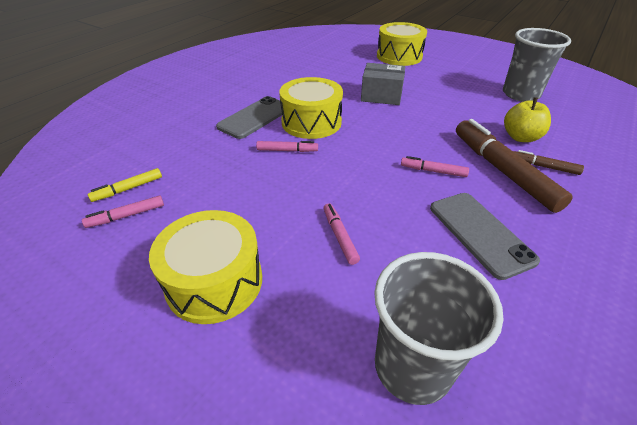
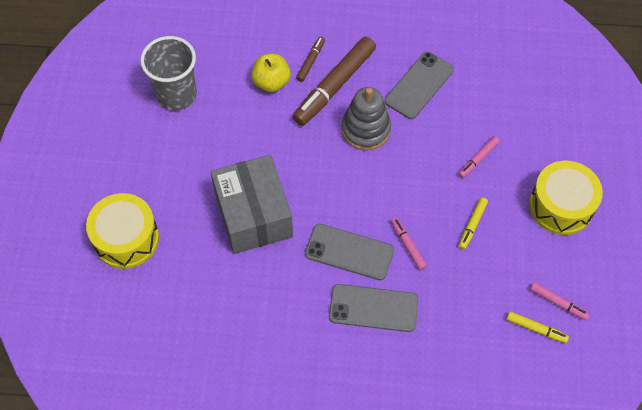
camera: 120 degrees left, 20 degrees up
(267, 195) = (472, 225): none -> yellow marker
(311, 122) = (349, 252): yellow drum -> grey phone
(381, 96) = (253, 215): grey box -> grey box, size x1.57
(412, 367) = (537, 92): grey cup -> none
(433, 171) = (365, 129): pink marker -> grey stacking toy
(544, 166) = (311, 61): brown marker -> brown marker turned 150 degrees counterclockwise

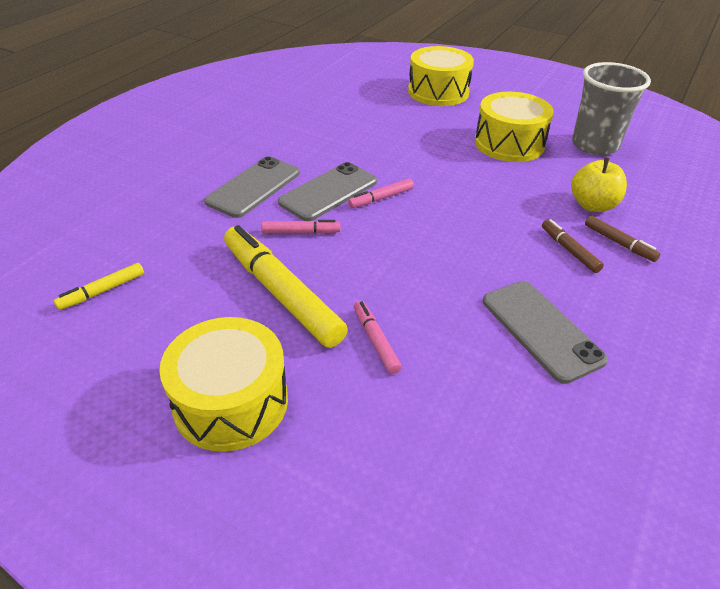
camera: 115 degrees right, 20 degrees down
(205, 153) = (509, 144): none -> yellow drum
(253, 215) = (417, 151): grey box -> none
(334, 86) = (569, 250): brown marker -> brown marker, size x0.47
(365, 129) = (485, 254): grey stacking toy -> none
(472, 225) = (281, 293): yellow marker -> yellow marker, size x2.14
(558, 303) = (107, 326): pink marker -> pink marker (381, 198)

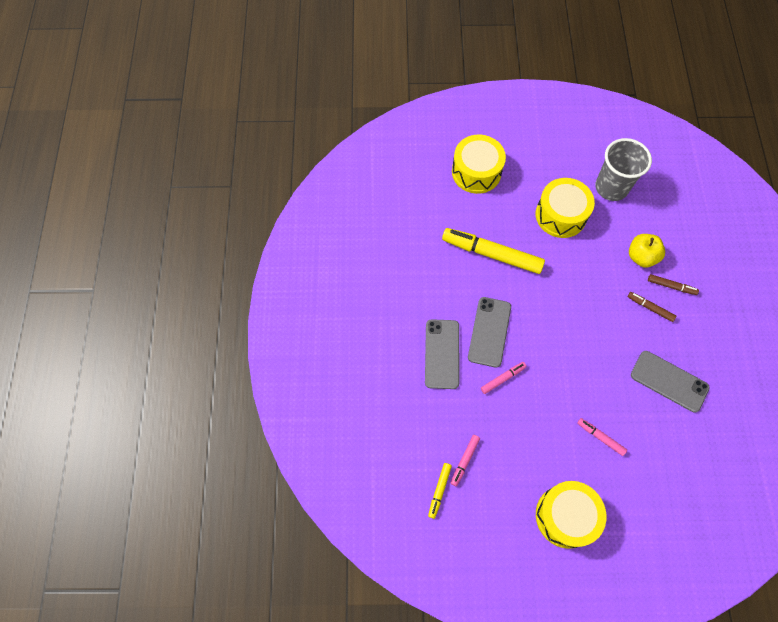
camera: 30 degrees left, 25 degrees up
(281, 293) = (531, 433): yellow marker -> yellow marker (491, 254)
(381, 198) = (523, 320): pink marker -> pink marker (464, 461)

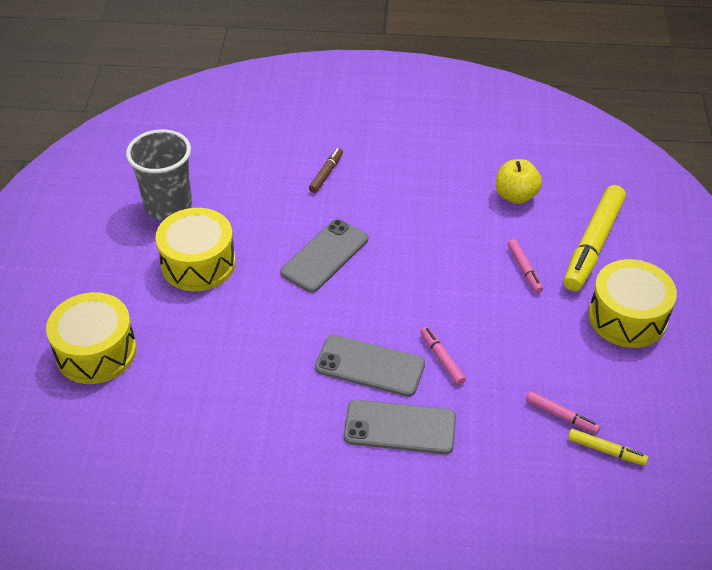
camera: 85 degrees left, 20 degrees down
(491, 254) = (244, 349): yellow marker -> yellow marker (592, 245)
(600, 437) = (524, 269): pink marker -> pink marker turned 60 degrees counterclockwise
(641, 257) = (280, 193): yellow apple -> yellow apple (515, 196)
(650, 308) = (353, 197): brown marker -> none
(669, 381) = (452, 197): grey phone -> grey phone (325, 256)

